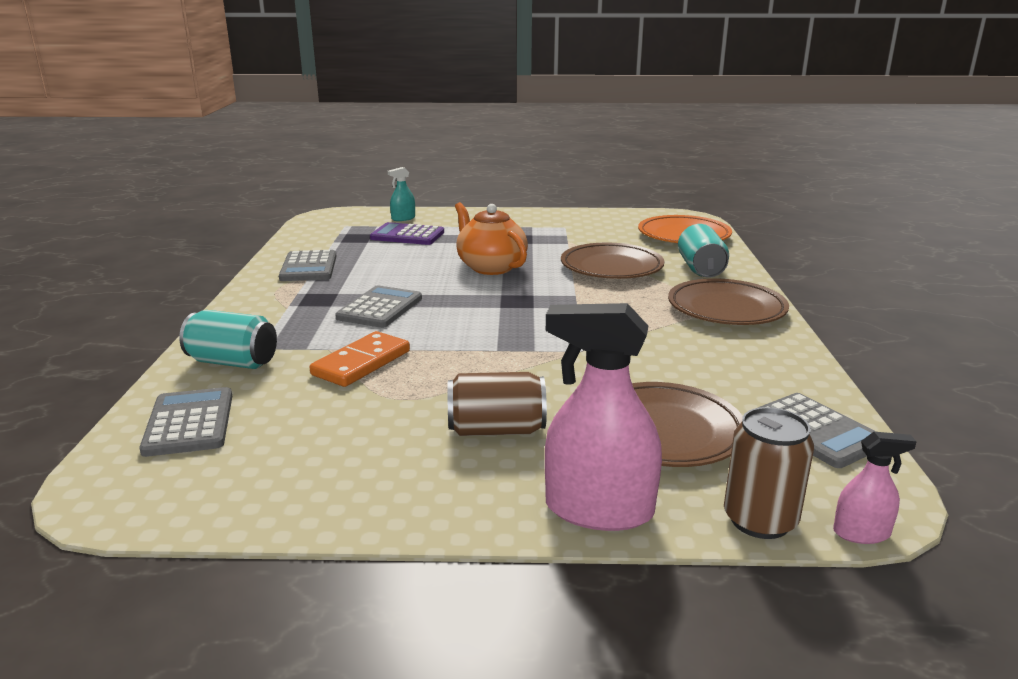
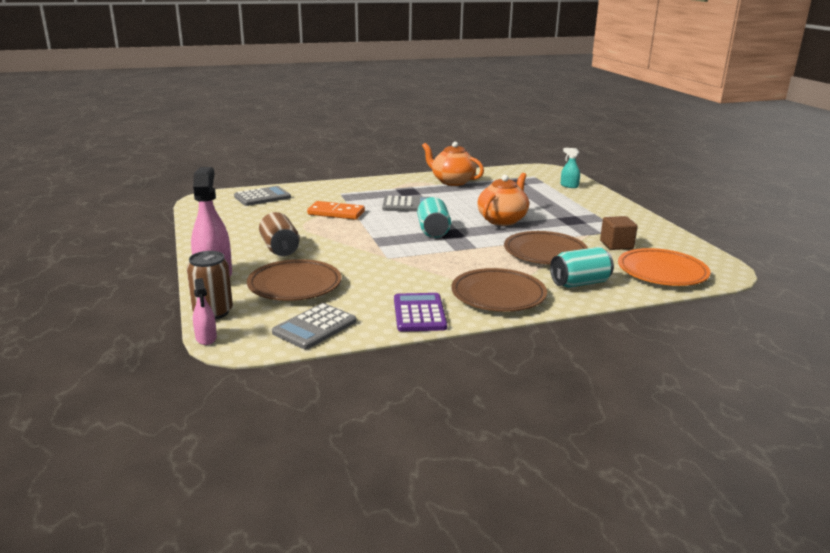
camera: 70 degrees right, 0 degrees up
(233, 362) = (321, 192): turquoise can -> turquoise can (433, 230)
(309, 267) = (452, 181): grey calculator -> orange teapot
(407, 235) = (536, 192): purple calculator -> purple calculator (419, 313)
(605, 236) = (616, 245): none -> brown cube

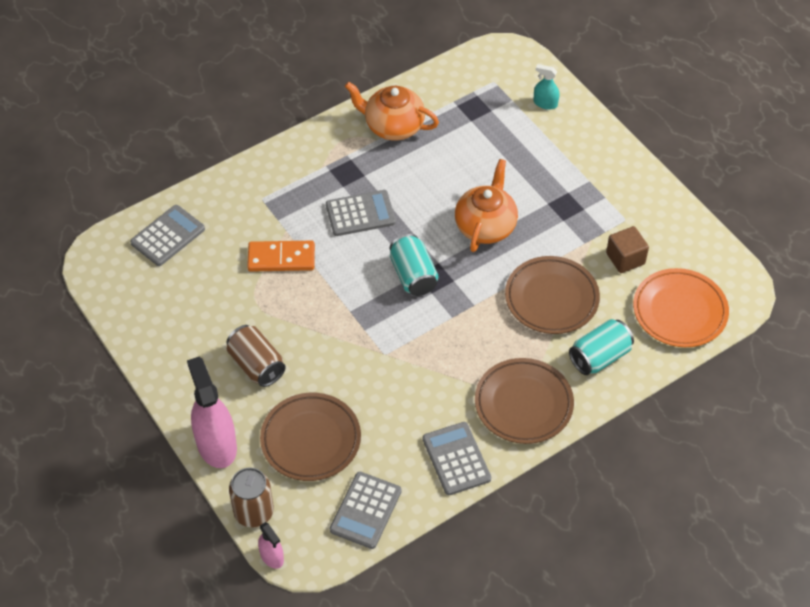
camera: 15 degrees left, 30 degrees up
(419, 313) = (456, 459): purple calculator -> grey calculator

